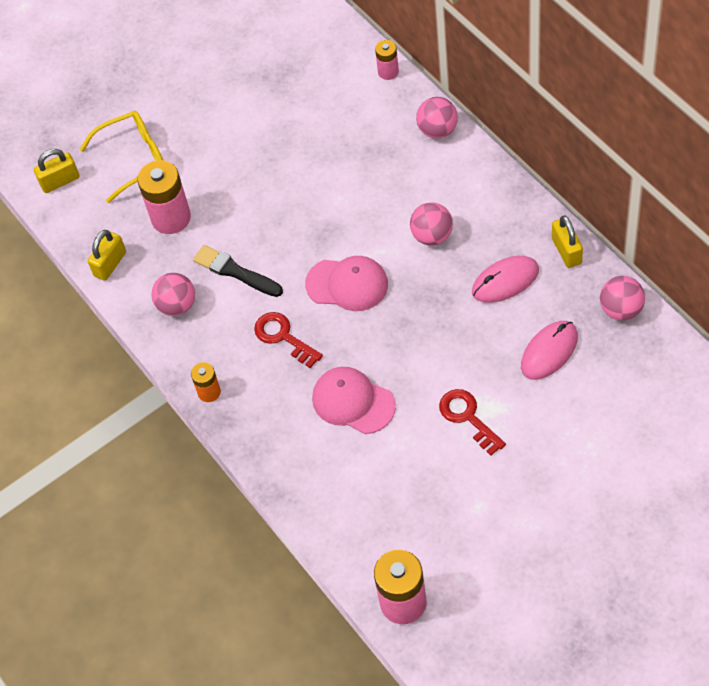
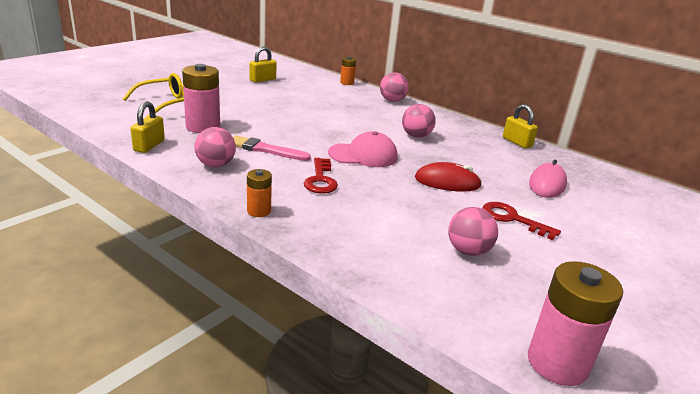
camera: 25 degrees left, 30 degrees down
(60, 181) = (104, 111): yellow padlock -> yellow padlock (262, 80)
(235, 272) = (265, 149): black brush -> pink brush
(283, 337) = (320, 180): red key -> red key turned 120 degrees counterclockwise
(353, 402) = (403, 213): pink cap -> none
(388, 72) = (347, 83): pink battery -> orange battery
(426, 345) = (447, 182): none -> red mouse
(505, 281) = (485, 154): pink mouse -> none
(621, 309) = (579, 165): pink ball -> pink ball (468, 251)

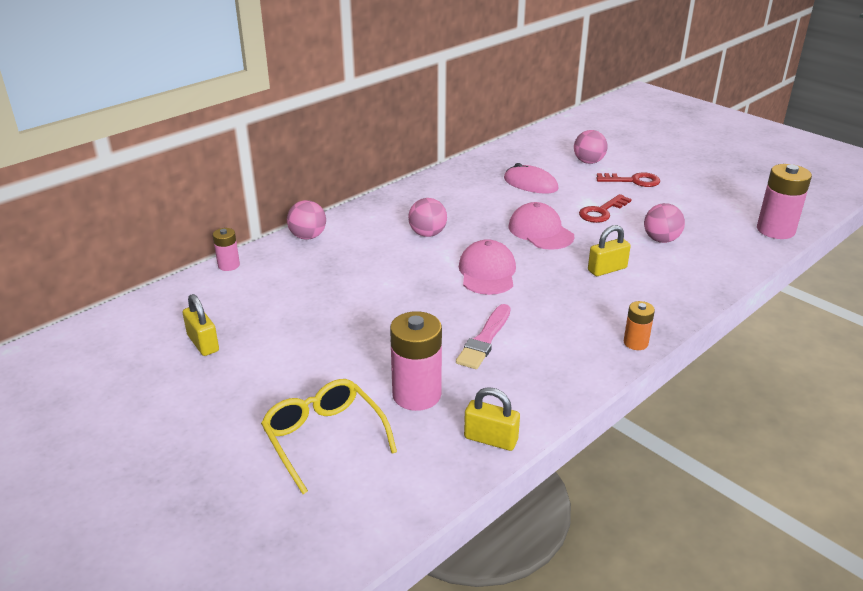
camera: 80 degrees left, 5 degrees up
(216, 165) = (537, 376): pink ball -> pink ball (588, 162)
(320, 180) = (555, 303): red key -> red key (633, 181)
(347, 83) = (229, 265): orange battery -> pink battery
(447, 182) = (540, 231): red mouse -> pink cap
(517, 142) = (437, 180): yellow padlock -> yellow padlock (607, 269)

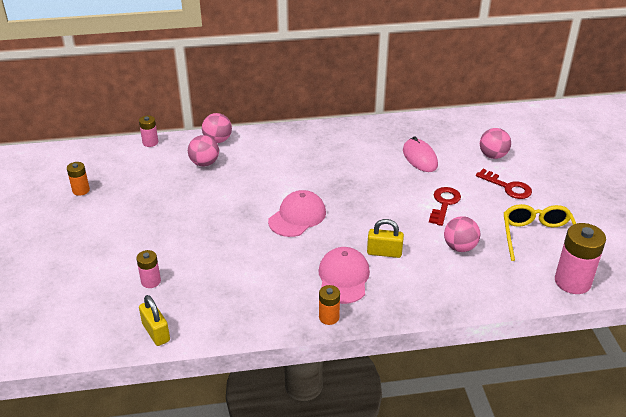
camera: 35 degrees right, 5 degrees up
(203, 343) = (81, 190): yellow padlock -> orange battery
(324, 438) = (73, 282): yellow glasses -> yellow glasses (538, 237)
(416, 394) = (151, 281): pink battery -> pink battery, size x0.54
(427, 234) = (294, 170): pink ball -> pink ball (204, 163)
(485, 339) = (234, 265): pink brush -> none
(540, 231) = (375, 201): pink cap -> pink cap (343, 278)
(601, 212) = (444, 204): red key -> red key turned 120 degrees clockwise

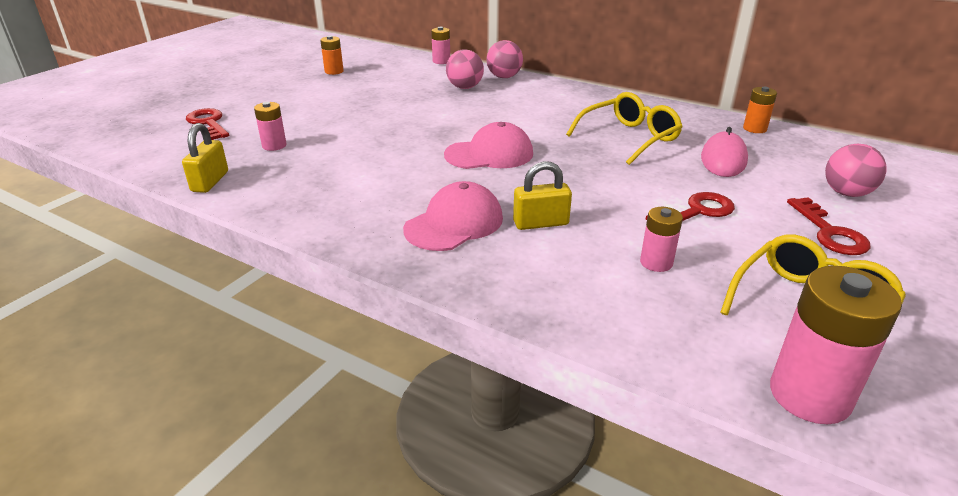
camera: 40 degrees right, 5 degrees down
(66, 288) = (208, 123): none -> red key
(329, 317) = (378, 250): orange battery -> orange battery (754, 129)
(357, 164) = (628, 138): none -> yellow glasses
(384, 252) = (540, 223): yellow padlock -> yellow padlock turned 60 degrees counterclockwise
(460, 247) = (656, 262): pink ball -> pink battery

